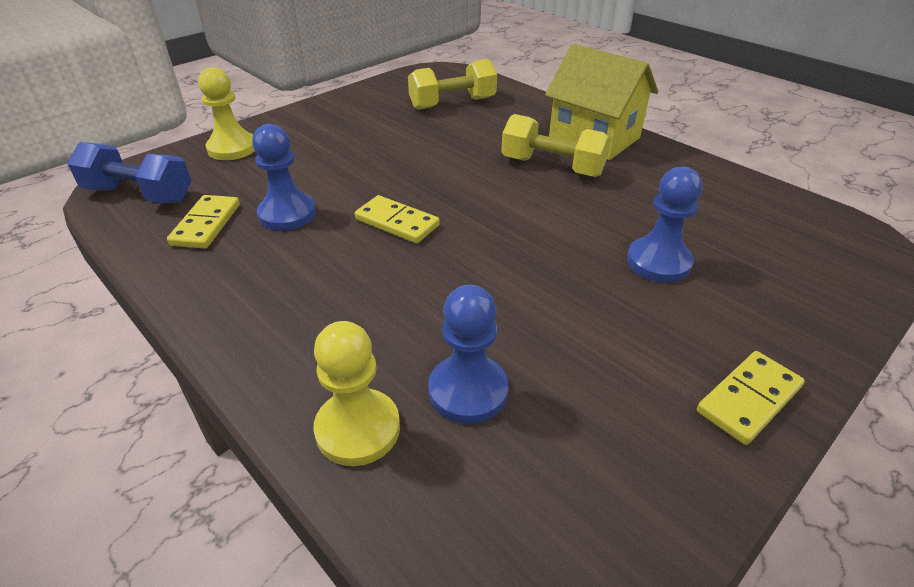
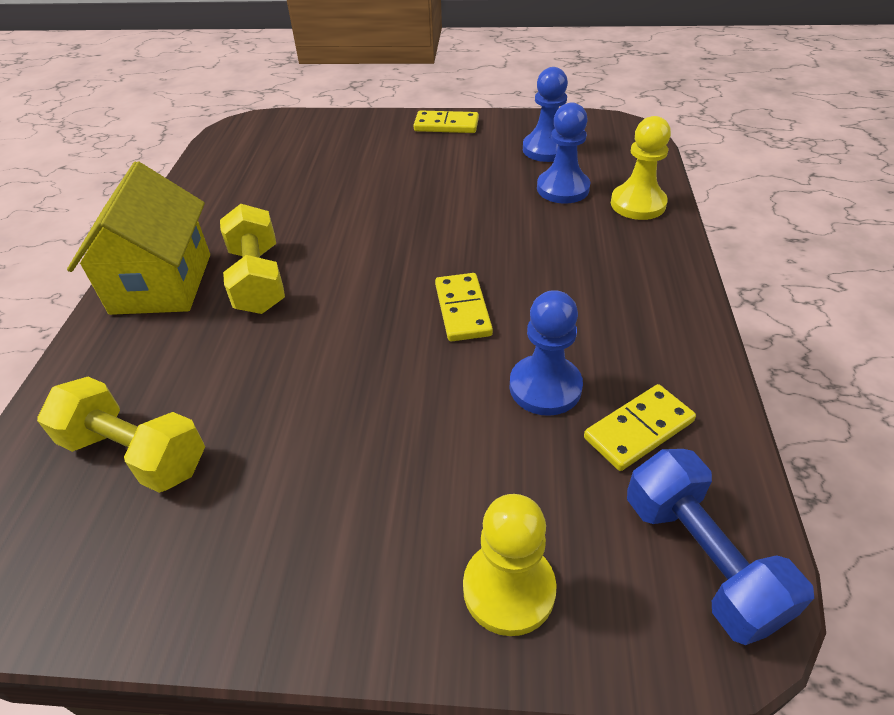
camera: 130 degrees left, 5 degrees up
(658, 262) = (357, 180): blue pawn -> blue pawn (546, 149)

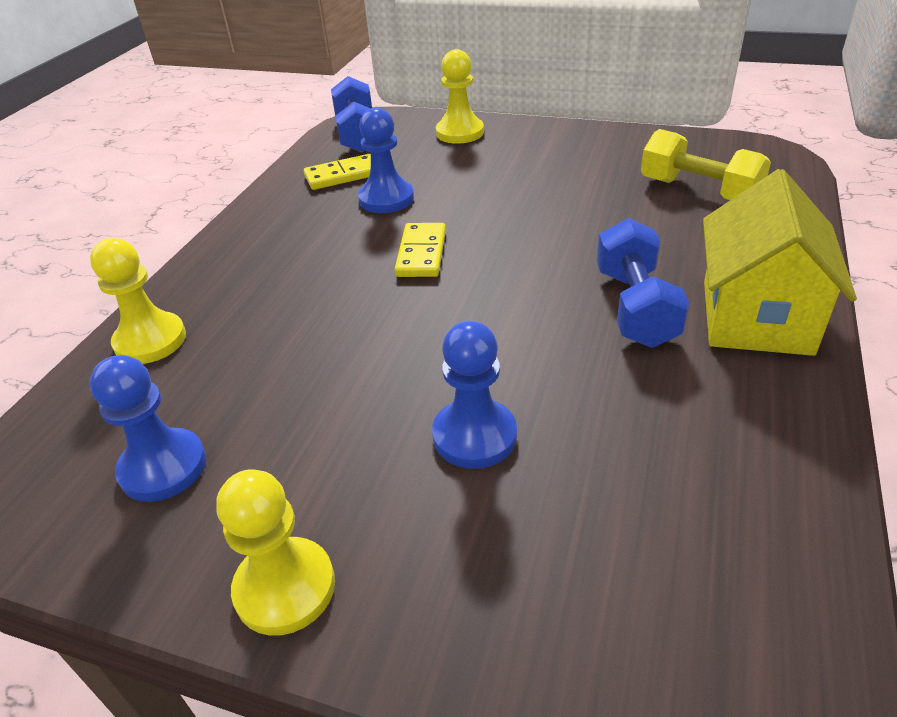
camera: 165 degrees left, 5 degrees down
(258, 279) = (635, 307): yellow dumbbell -> blue dumbbell
(446, 125) = (285, 588): yellow domino -> yellow pawn
(563, 188) = (212, 379): blue pawn -> blue pawn (474, 436)

